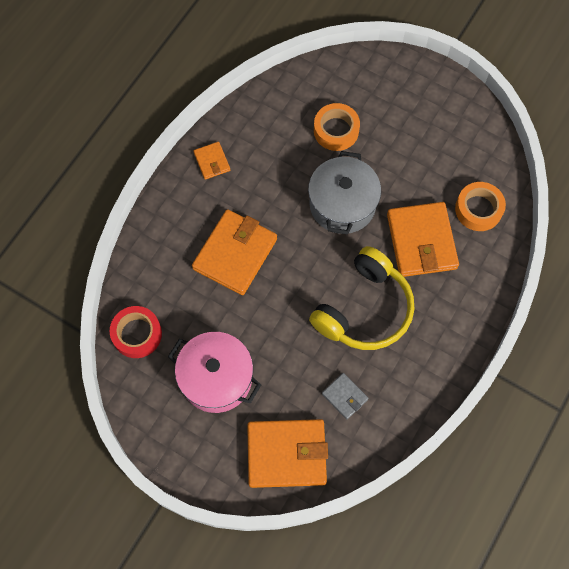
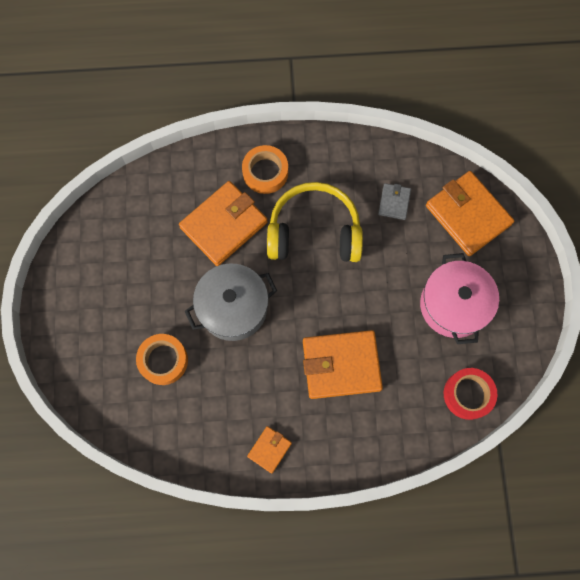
camera: 125 degrees left, 5 degrees up
(478, 209) = (163, 199): orange tape -> orange tape (265, 172)

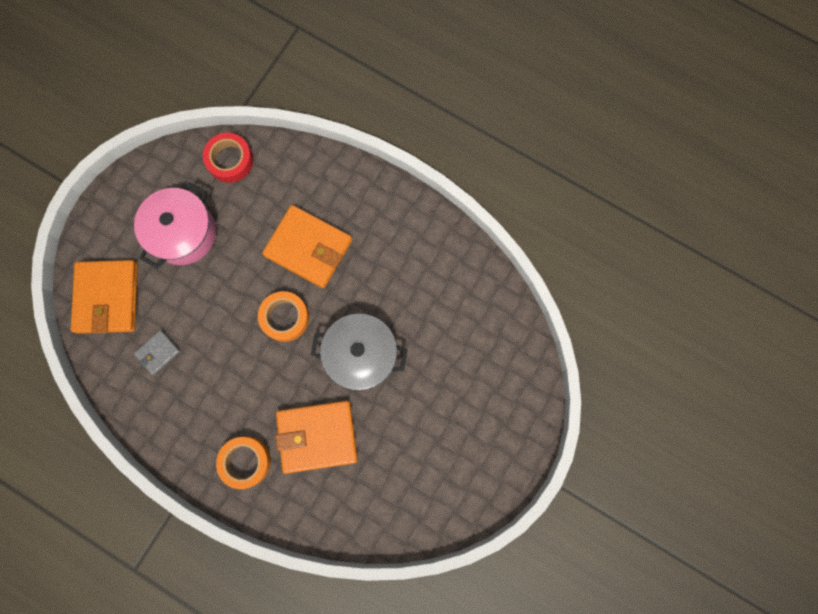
camera: 145 degrees left, 5 degrees up
(163, 360) = (448, 350): orange tape -> orange tape (285, 317)
(269, 449) = (410, 223): orange wallet -> none
(314, 232) = (245, 374): yellow headphones -> none

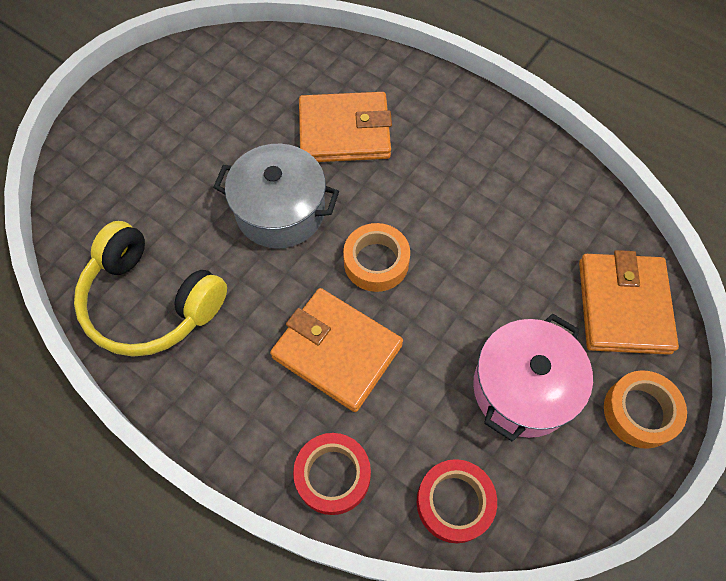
camera: 175 degrees left, 15 degrees down
(158, 352) = (545, 233): grey wallet -> none
(245, 461) = (430, 114): orange tape -> orange tape (640, 412)
(305, 169) = (333, 475): none -> red tape
(443, 272) = (150, 302): none -> yellow headphones

